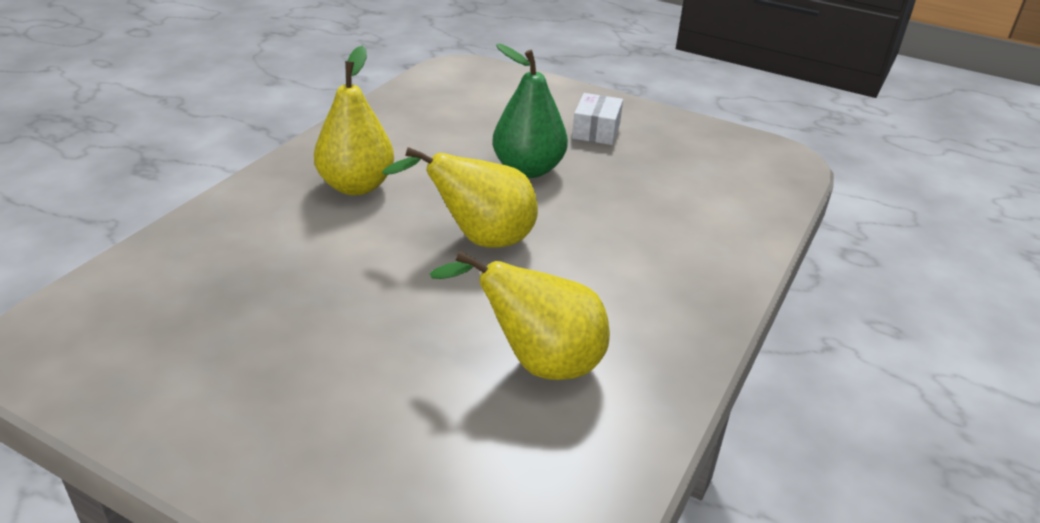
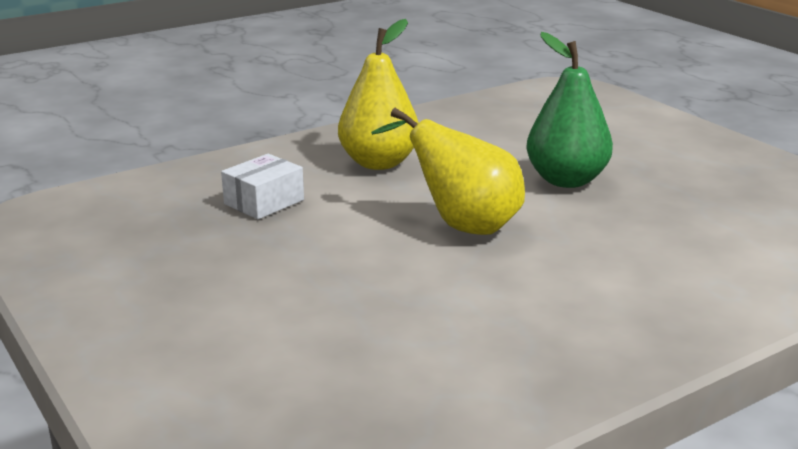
camera: 30 degrees right, 10 degrees down
(538, 362) = (431, 334): yellow pear -> none
(596, 131) = (676, 161): white box -> white box (264, 202)

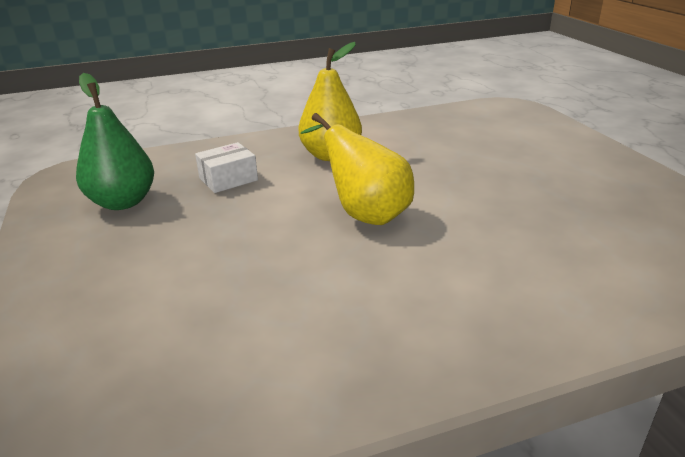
camera: 15 degrees right, 5 degrees up
(566, 180) = (471, 182): green pear -> green pear (123, 202)

